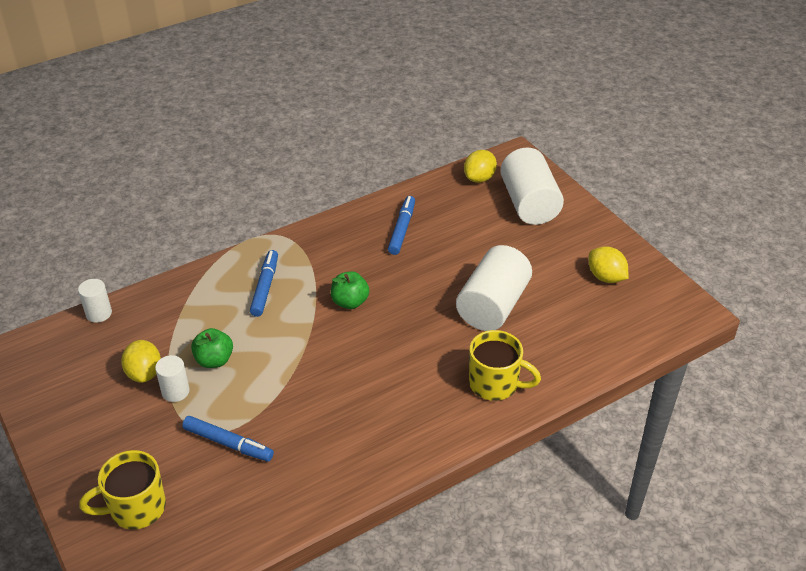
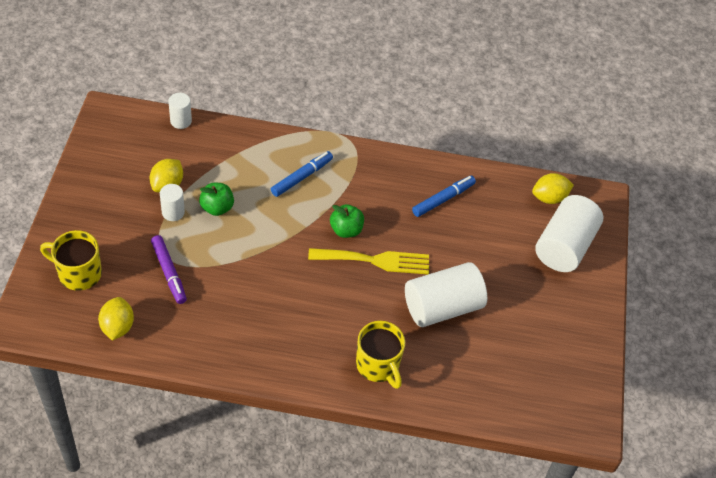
camera: 35 degrees right, 10 degrees up
(228, 443) = (169, 272): blue marker -> purple marker
(400, 308) = (375, 260): none -> yellow fork
(606, 277) = (553, 348): yellow lemon -> yellow lemon (117, 327)

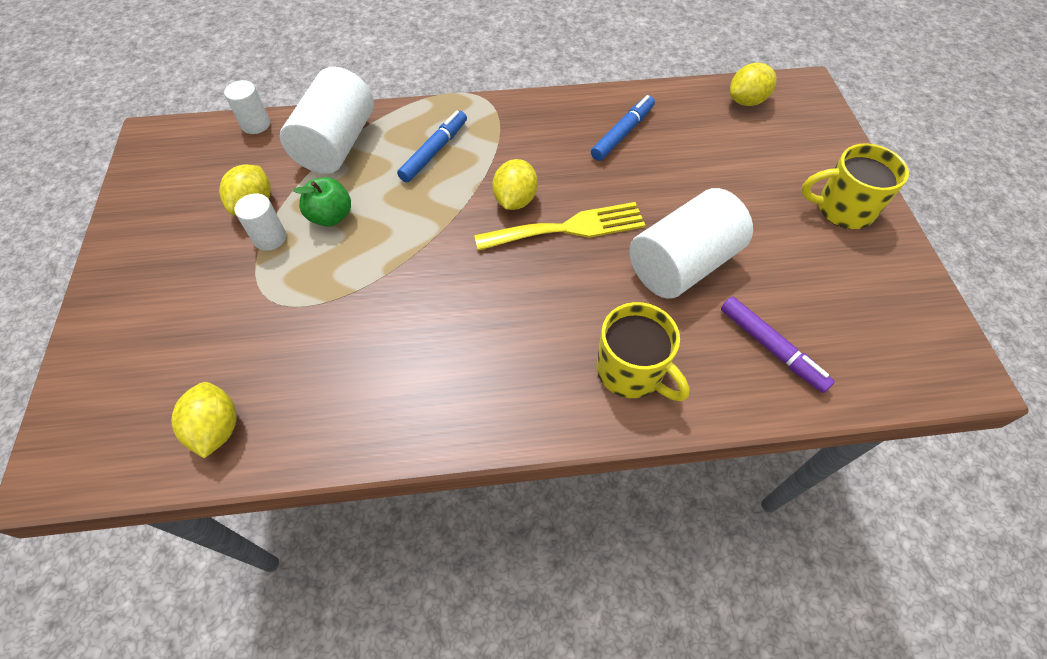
camera: 10 degrees left, 5 degrees up
(79, 273) = (141, 362): yellow mug -> yellow mug (842, 209)
(169, 272) = (282, 322): purple marker -> purple marker (771, 348)
(346, 230) = (515, 200): green apple -> yellow lemon
(564, 246) = (794, 149): white cylinder -> white cylinder (336, 144)

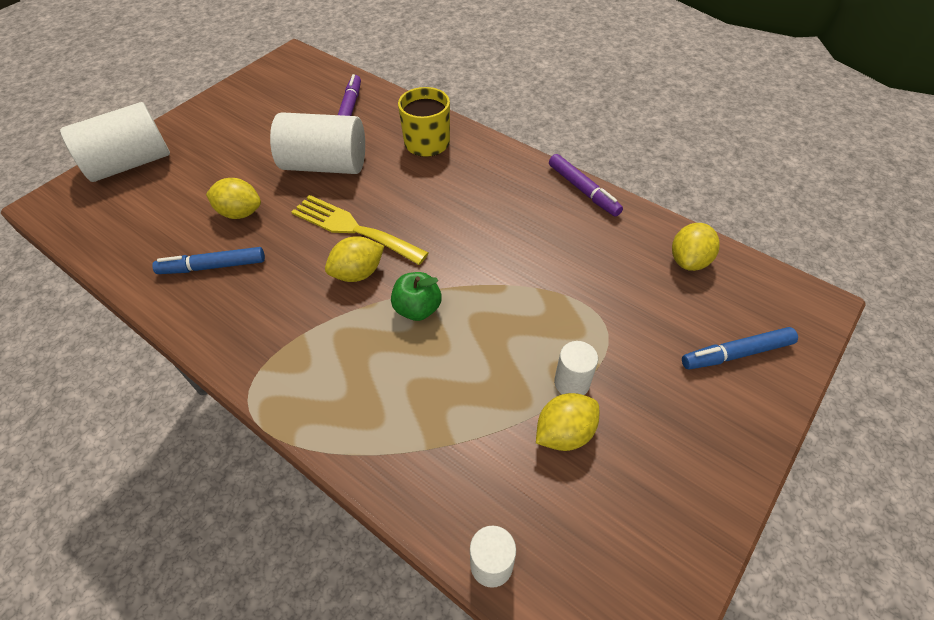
camera: 135 degrees left, 5 degrees down
(331, 216) = (505, 365): green apple -> green apple (417, 309)
(336, 144) = (432, 451): white cylinder -> white cylinder (130, 163)
(395, 441) = (583, 190): none -> purple marker
(434, 151) = (360, 366): blue marker -> blue marker (736, 353)
(746, 101) = (98, 224): yellow lemon -> yellow lemon (240, 213)
(842, 209) = (199, 130): yellow mug -> none

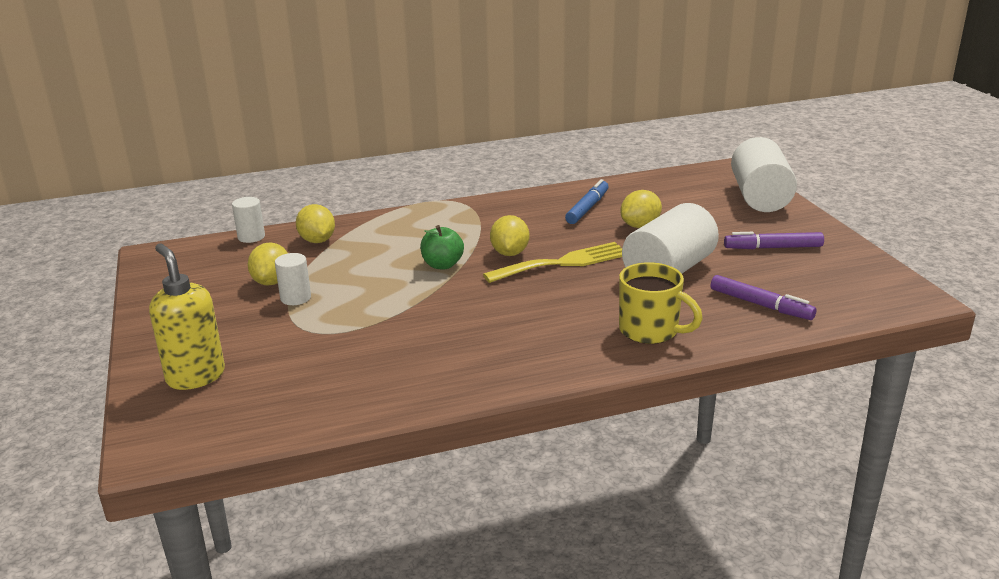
camera: 125 degrees right, 25 degrees down
(583, 190) = (463, 392): purple marker -> purple marker (773, 248)
(689, 260) = (297, 407): yellow lemon -> yellow lemon (317, 241)
(736, 353) = (195, 376): blue marker -> yellow soap dispenser

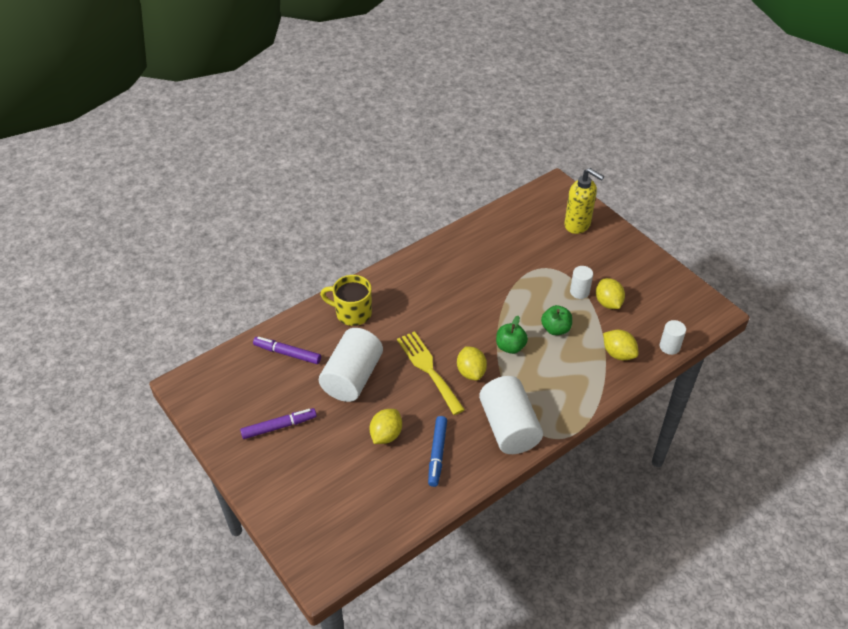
camera: 160 degrees right, 20 degrees up
(369, 270) = (555, 329): none -> green apple
(563, 263) = (428, 369): yellow fork -> yellow fork turned 105 degrees clockwise
(759, 197) = (290, 512): white cylinder -> white cylinder (509, 427)

